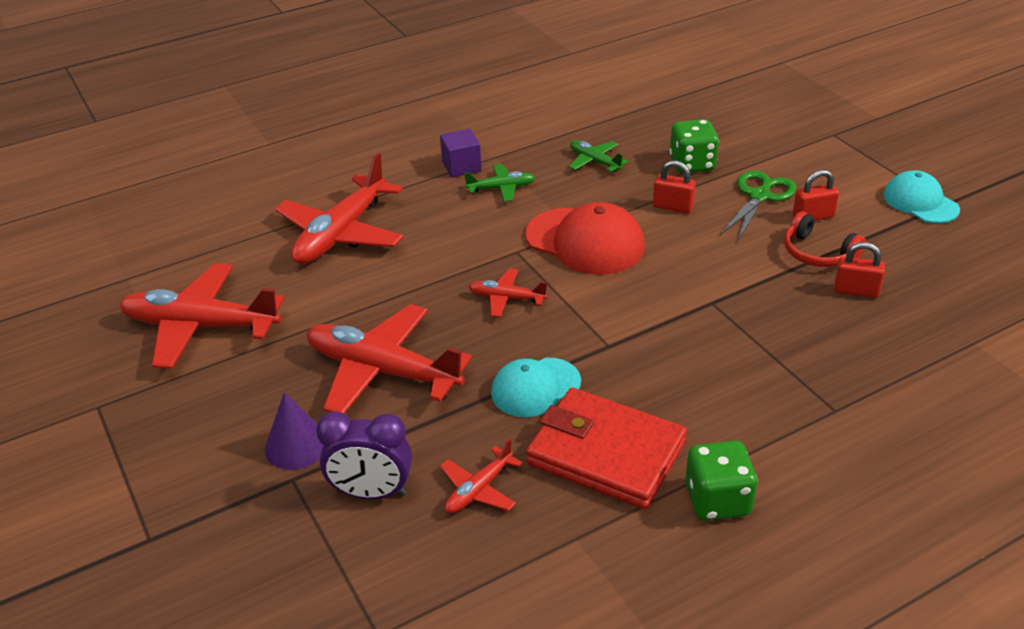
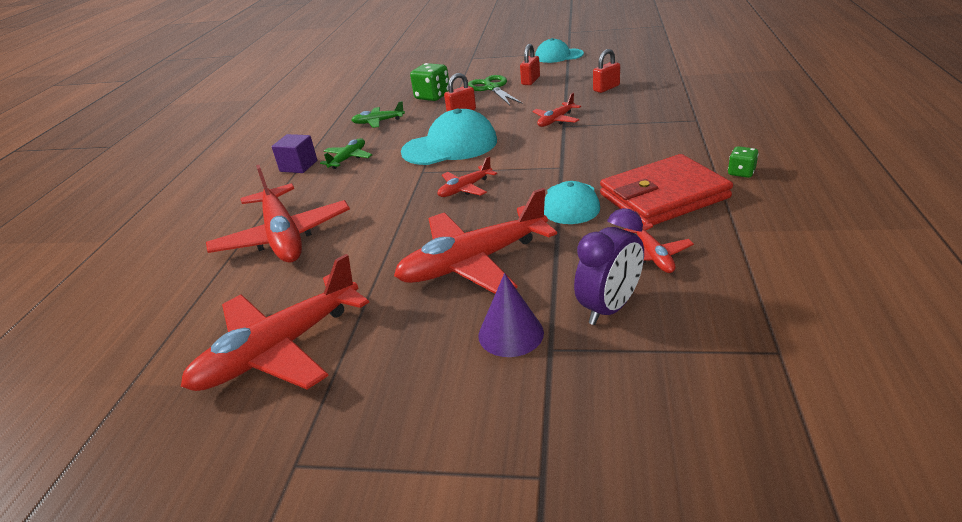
camera: 50 degrees left, 5 degrees down
(585, 241) = (450, 146): red cap -> turquoise cap
(717, 500) = (741, 172): green dice -> green dice, size x0.57
(719, 290) = (556, 120): none -> red plane
(817, 253) = (562, 88): red headphones -> none

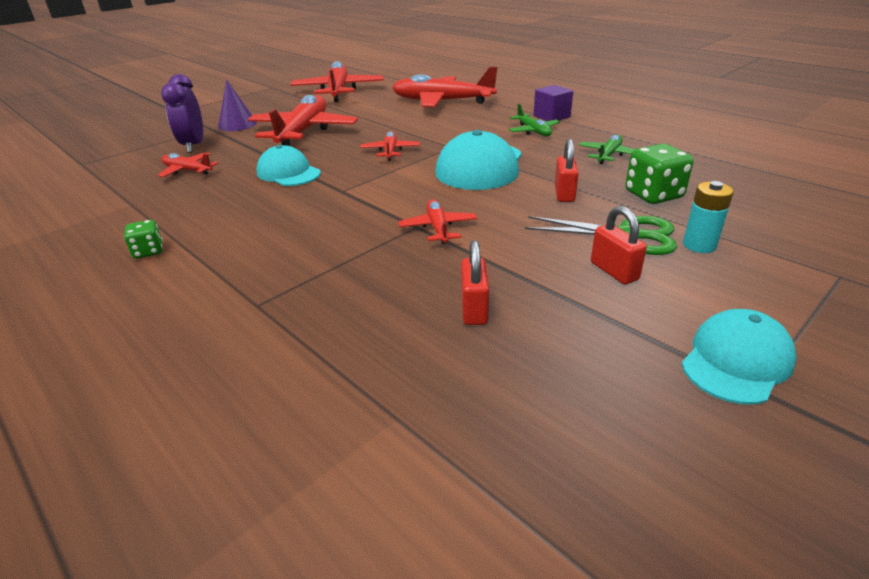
camera: 125 degrees right, 0 degrees up
(480, 77) = (699, 245): none -> turquoise battery
(663, 196) = (214, 204): red wallet -> none

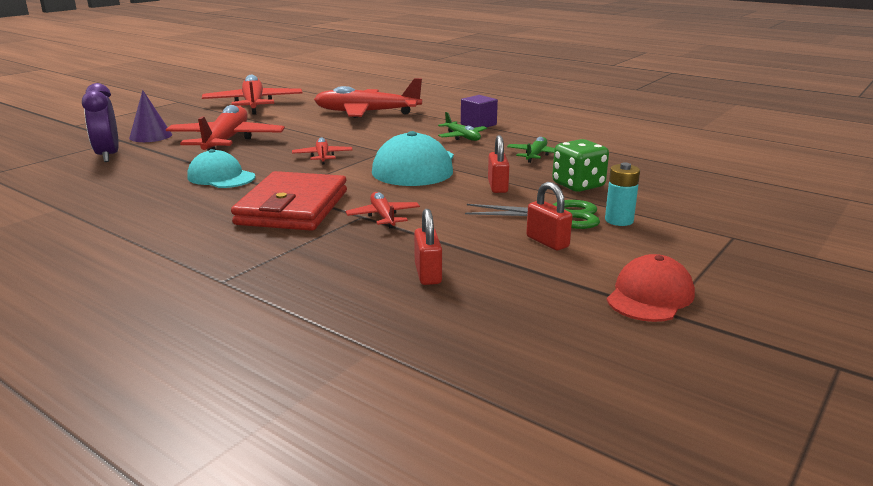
camera: 10 degrees left, 10 degrees down
(148, 251) = (94, 246): green dice -> none
(187, 170) = (110, 178): red plane -> none
(348, 213) = (293, 208): none -> red wallet
(736, 361) = (650, 296): turquoise cap -> red cap

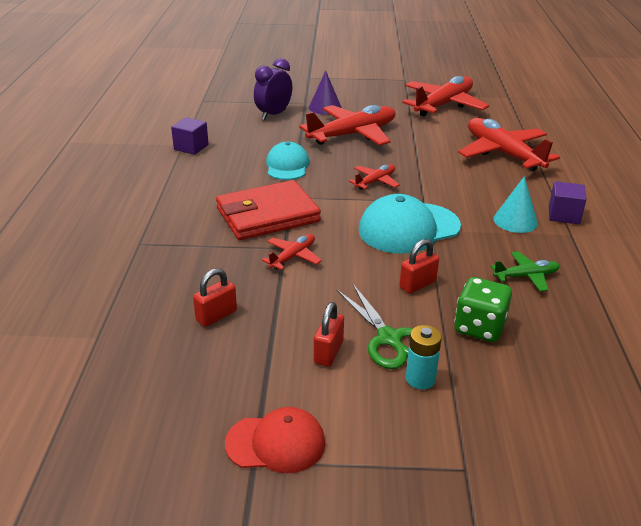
camera: 55 degrees right, 10 degrees up
(75, 205) = (191, 147): none -> purple cube
(462, 137) = (515, 221): green plane -> turquoise cone

